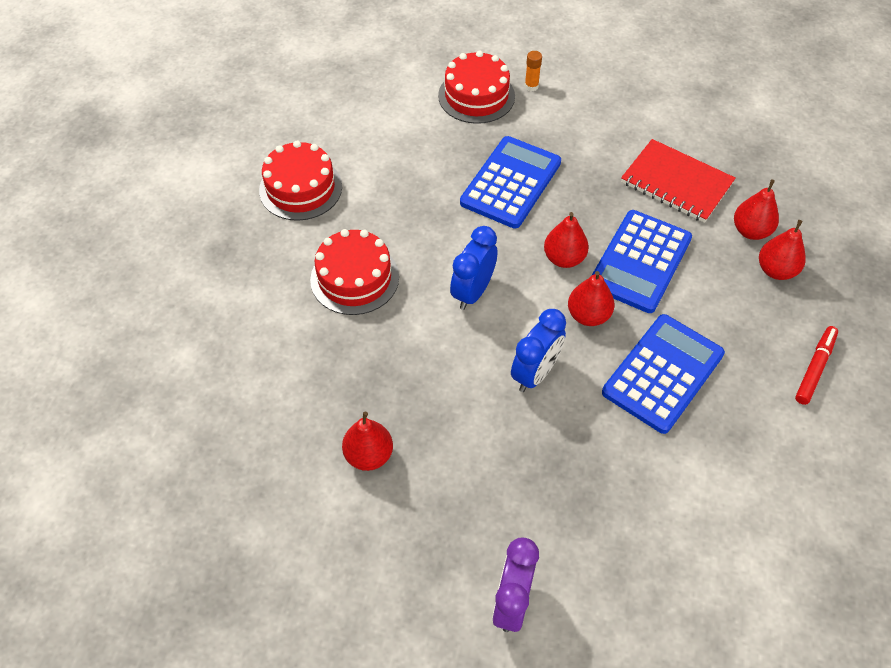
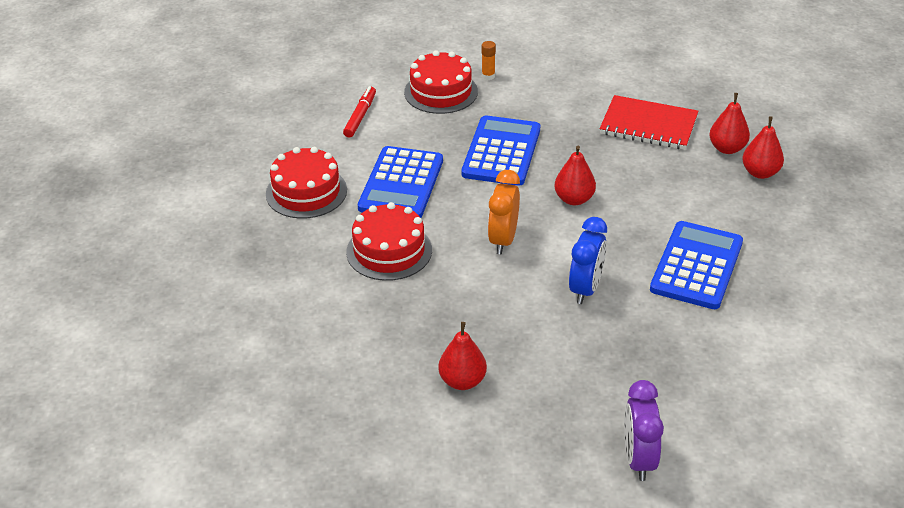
camera: 15 degrees left, 15 degrees down
(473, 292) = (503, 240): blue clock -> orange clock
(588, 315) = (613, 237): red pear -> none
(640, 261) = (642, 189): blue calculator -> blue calculator (401, 184)
(814, 368) = (821, 236): red marker -> red marker (360, 116)

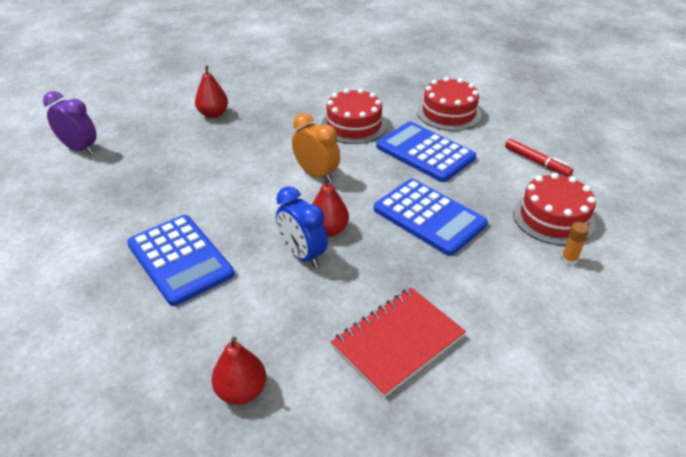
camera: 120 degrees right, 0 degrees up
(585, 289) = (226, 190): blue clock -> blue clock (302, 255)
(727, 148) = (305, 388): red pear -> none

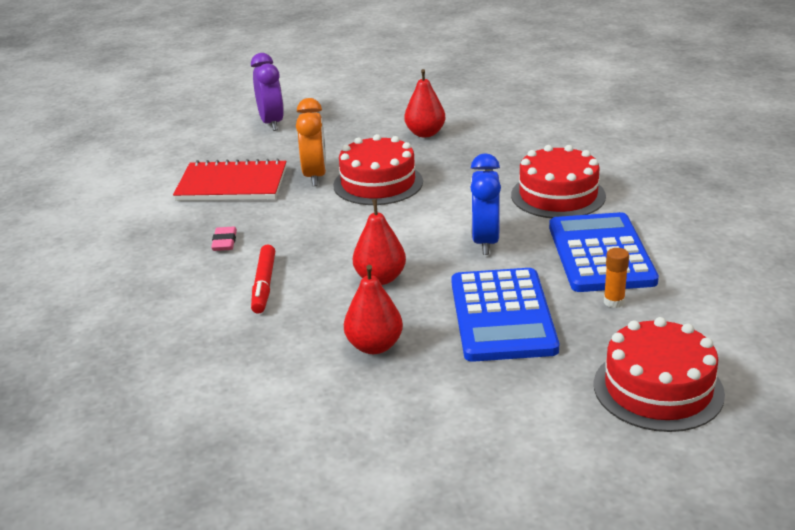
camera: 45 degrees right, 10 degrees down
(180, 259) = (224, 242): blue calculator -> pink eraser
(241, 391) = (130, 360): red pear -> red pear (374, 346)
(302, 255) = (326, 287): blue clock -> blue clock (485, 242)
(316, 174) = (444, 225): orange clock -> orange clock (315, 176)
(398, 342) = (299, 400): red notebook -> red notebook (232, 184)
(449, 113) = (701, 226): red cake -> red cake (378, 183)
(536, 162) = (739, 324): red marker -> red marker (264, 285)
(569, 260) = (603, 437): orange glue stick -> orange glue stick (614, 302)

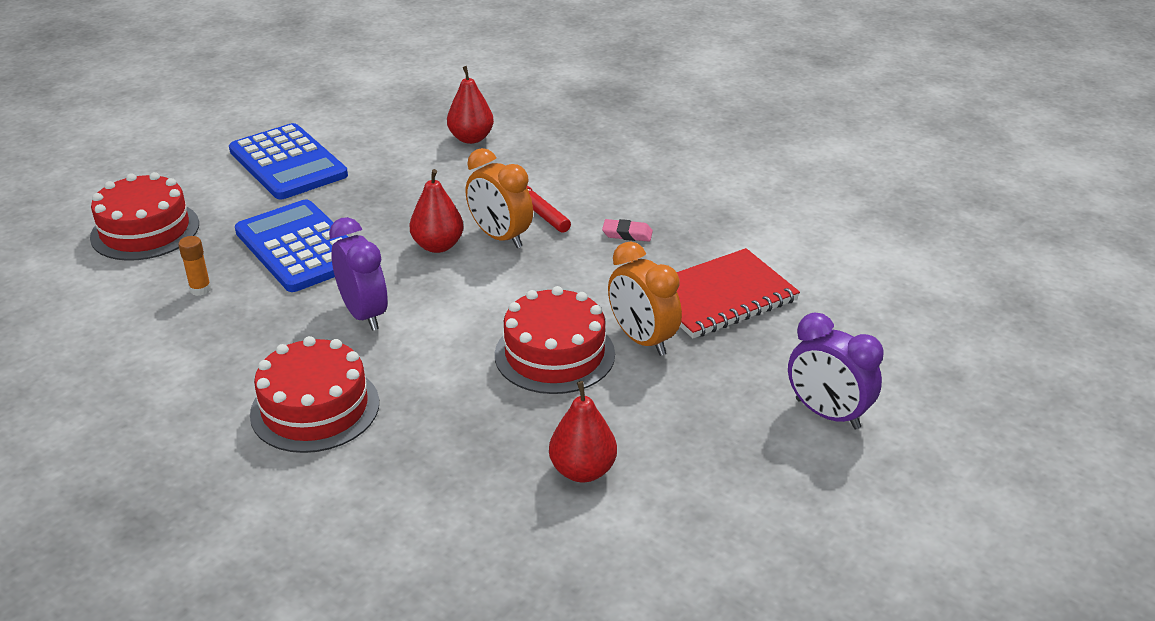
camera: 145 degrees right, 5 degrees up
(224, 242) = (627, 234): pink eraser -> pink eraser turned 45 degrees counterclockwise
(322, 270) = (500, 237): none -> orange clock
(374, 346) = (391, 195): red pear -> red pear (471, 138)
(485, 242) = (364, 314): blue clock -> purple clock
(600, 254) = (230, 338): blue calculator -> blue calculator (288, 163)

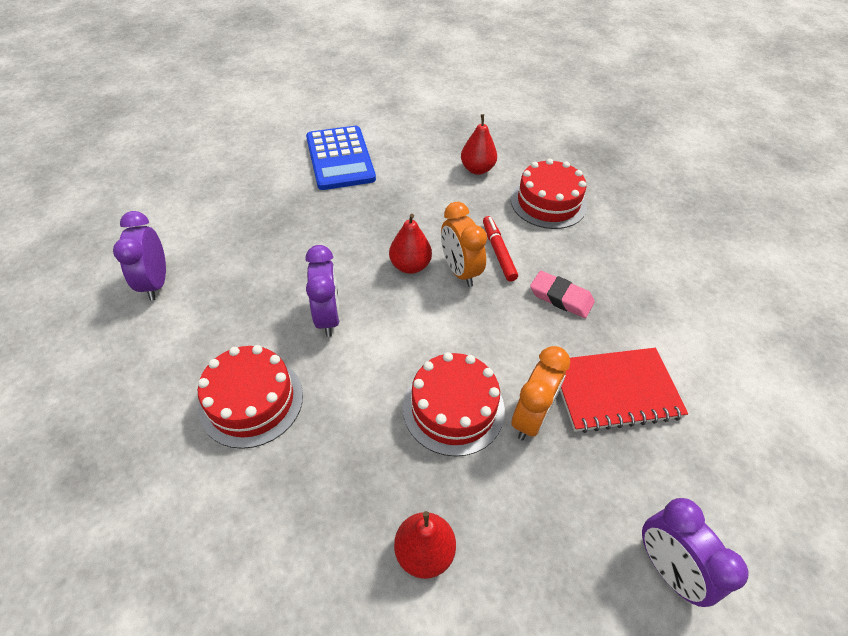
camera: 20 degrees right, 15 degrees up
(117, 336) = (156, 283): none -> purple clock
(145, 230) = (220, 193): red cake -> red cake (548, 202)
(200, 289) = (229, 257): orange glue stick -> none
(300, 247) = (313, 238): blue calculator -> none
(627, 234) = (561, 297): pink eraser -> pink eraser, size x1.52
(642, 340) = (531, 417): orange clock -> orange clock turned 135 degrees counterclockwise

